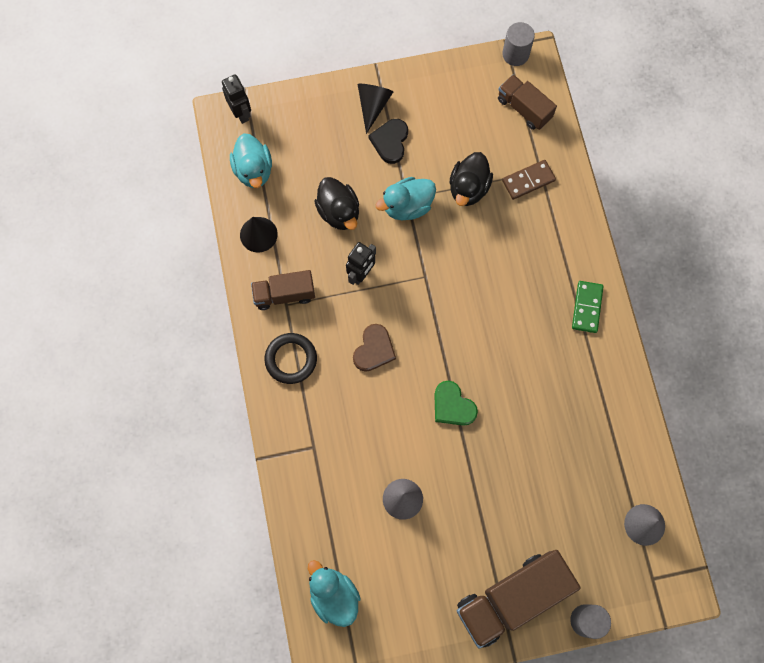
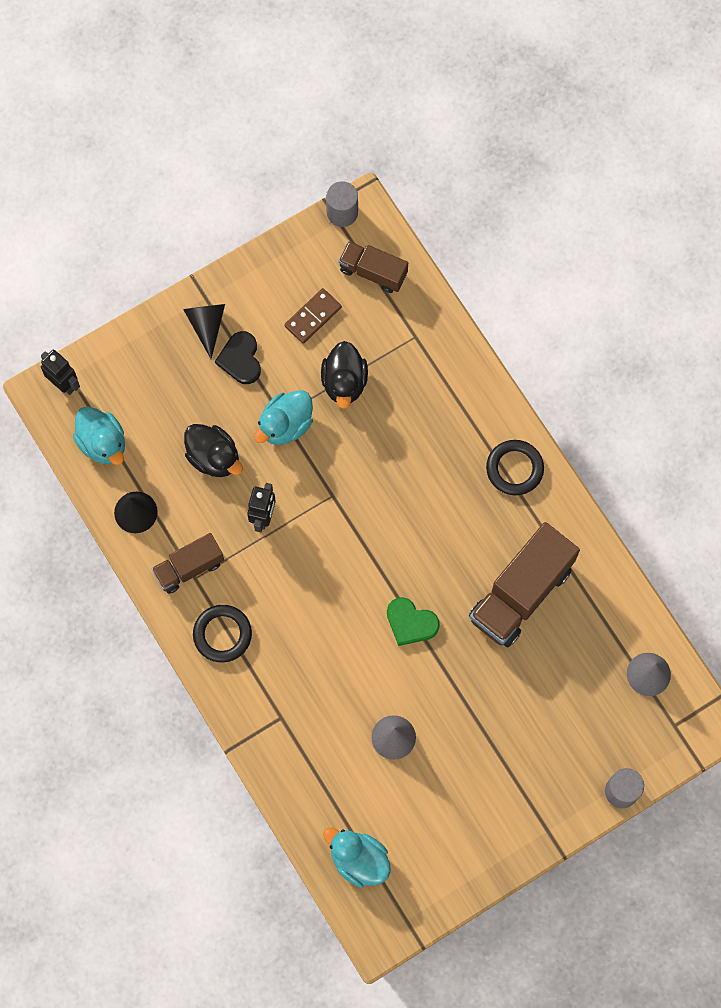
camera: 20 degrees left, 0 degrees up
(374, 349) = (306, 593): brown heart -> none
(512, 599) = (540, 797): brown truck -> brown truck (521, 593)
(528, 180) = (405, 351): brown domino -> brown domino (313, 317)
(586, 307) = (514, 469): green domino -> black ring

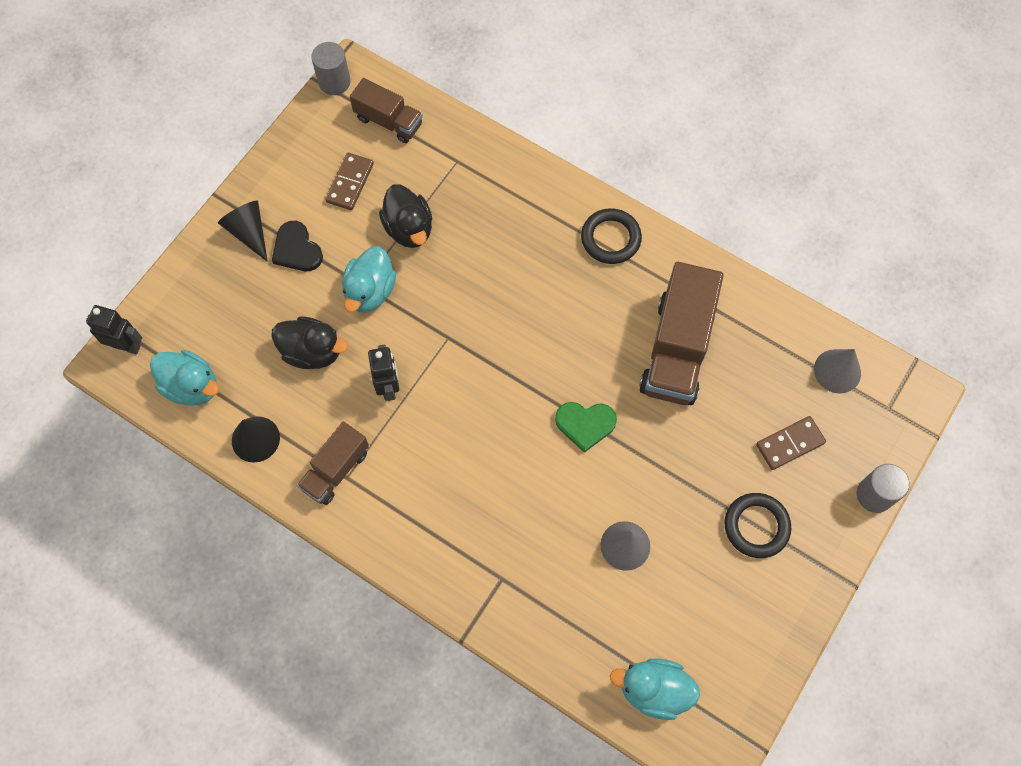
camera: 25 degrees left, 5 degrees down
(222, 634) = (401, 521): black ring -> black ring (756, 526)
(373, 272) = (388, 121): brown truck -> brown truck turned 150 degrees counterclockwise
(574, 717) = (790, 443): none -> brown domino

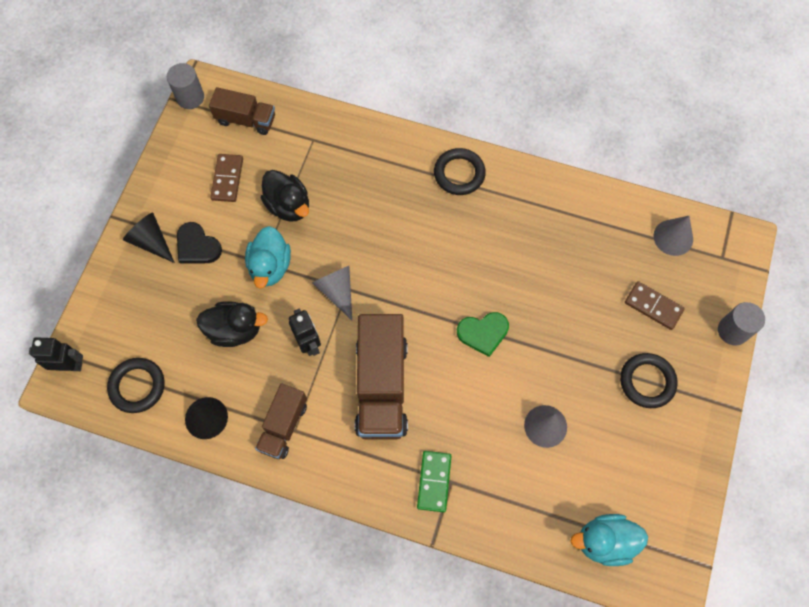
camera: 15 degrees left, 0 degrees up
(192, 386) = (137, 386): turquoise duck -> black ring
(435, 337) = (337, 291): none -> grey cone
(483, 573) = (434, 481): none -> green domino
(677, 349) = (540, 252): brown truck -> brown truck (382, 386)
(790, 443) = (653, 306): brown domino -> brown domino turned 75 degrees clockwise

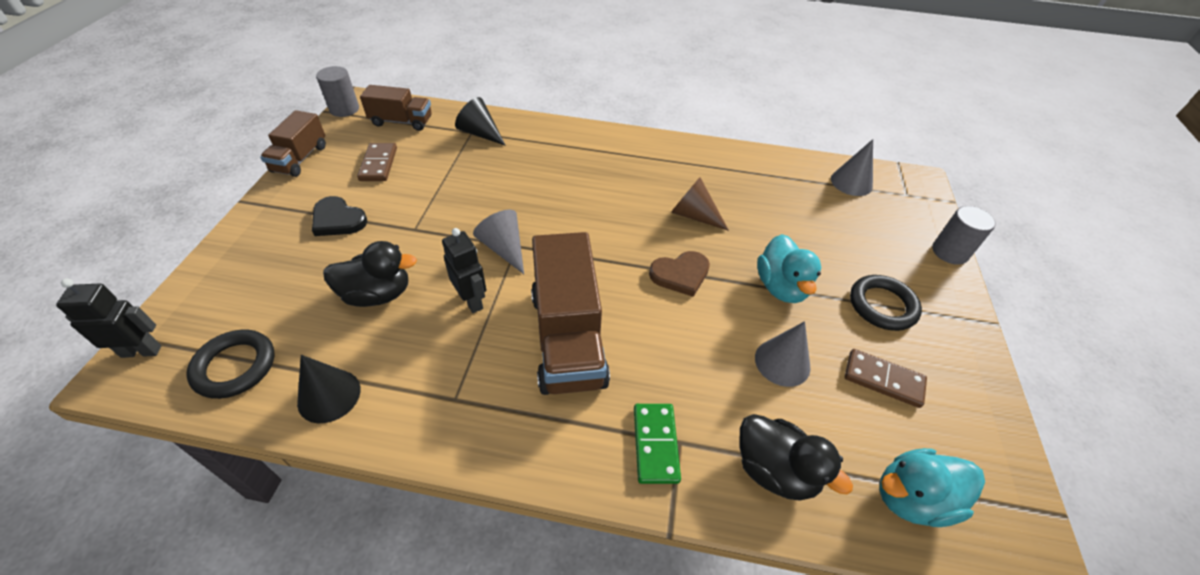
camera: 10 degrees left, 20 degrees down
(151, 241) = (282, 219): black cone -> black cone (480, 133)
(270, 266) = (424, 232): turquoise duck -> turquoise duck (781, 287)
(283, 426) = (439, 395): brown truck -> brown truck (300, 159)
(288, 205) = (446, 181): black duck -> black duck (775, 470)
(459, 174) = (623, 148): black ring -> none
(483, 333) = (680, 274): green heart -> brown heart
(509, 267) = (694, 215): none -> brown cone
(653, 306) = (857, 237): brown domino -> brown domino (883, 379)

